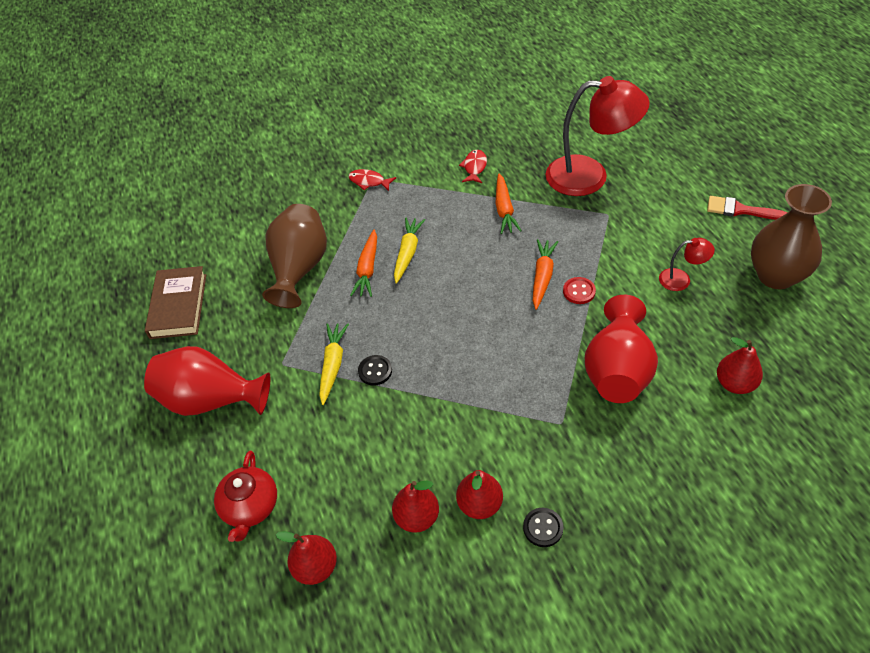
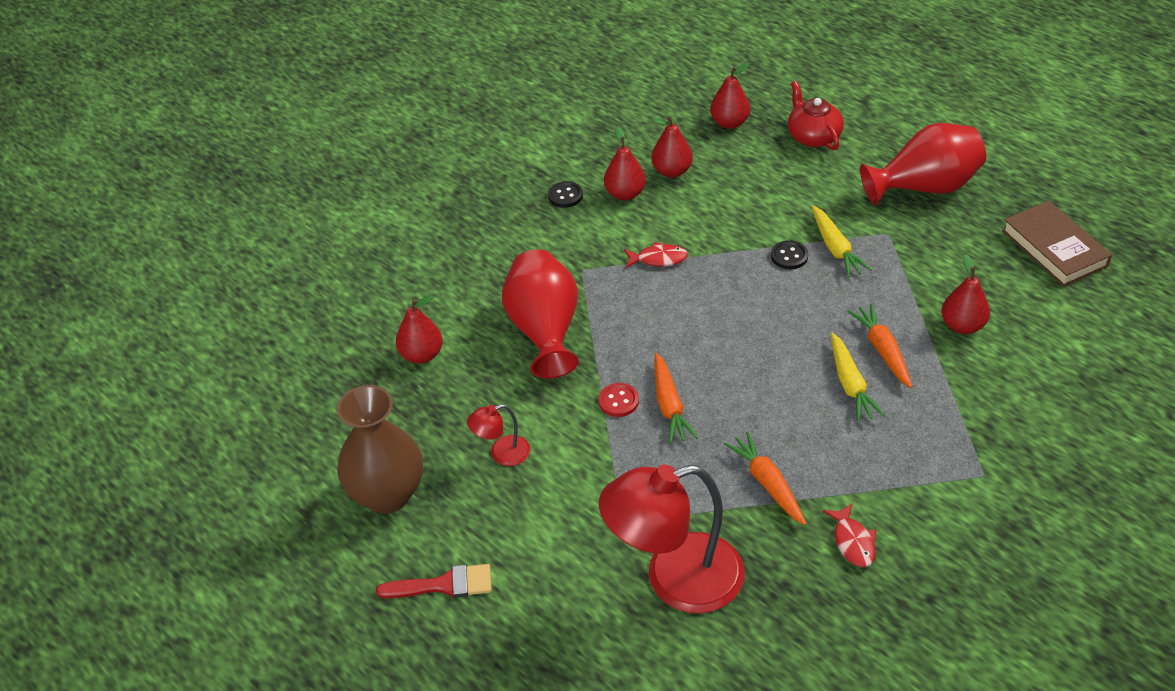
camera: 155 degrees right, 5 degrees down
(299, 269) = (962, 326): brown vase -> red pear
(369, 182) = (985, 468): red fish -> red fish (658, 259)

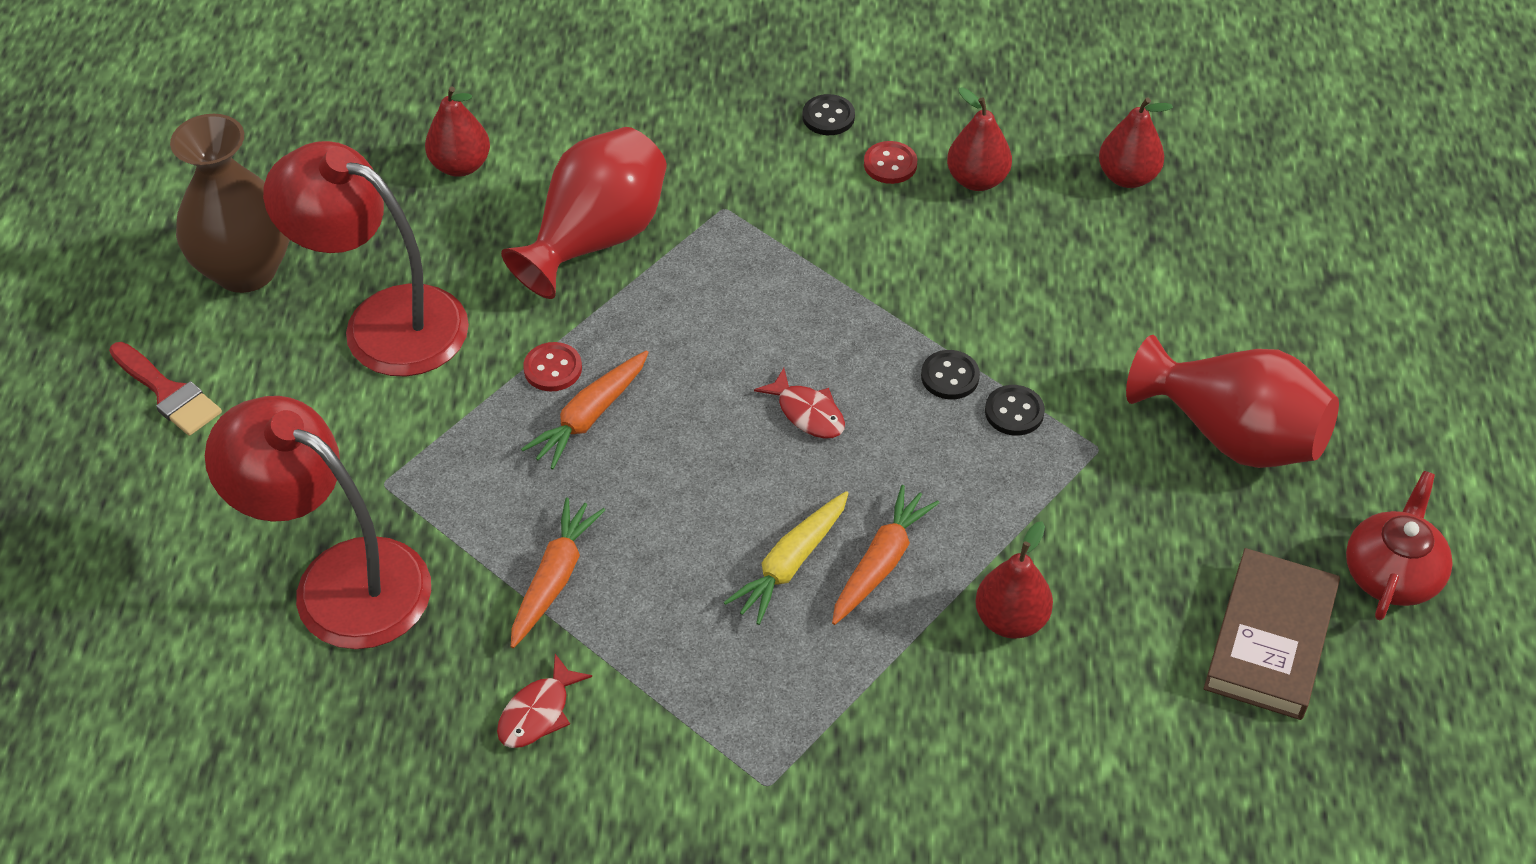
camera: 45 degrees right, 5 degrees up
(502, 454) = (383, 322): red lamp -> red lamp, size x2.24
(625, 194) = (890, 164): red pear -> red button
(658, 259) = (813, 261): red fish -> red fish (807, 413)
(813, 136) = (1198, 269): red teapot -> red teapot (1391, 573)
(835, 248) = (1014, 412): yellow carrot -> black button

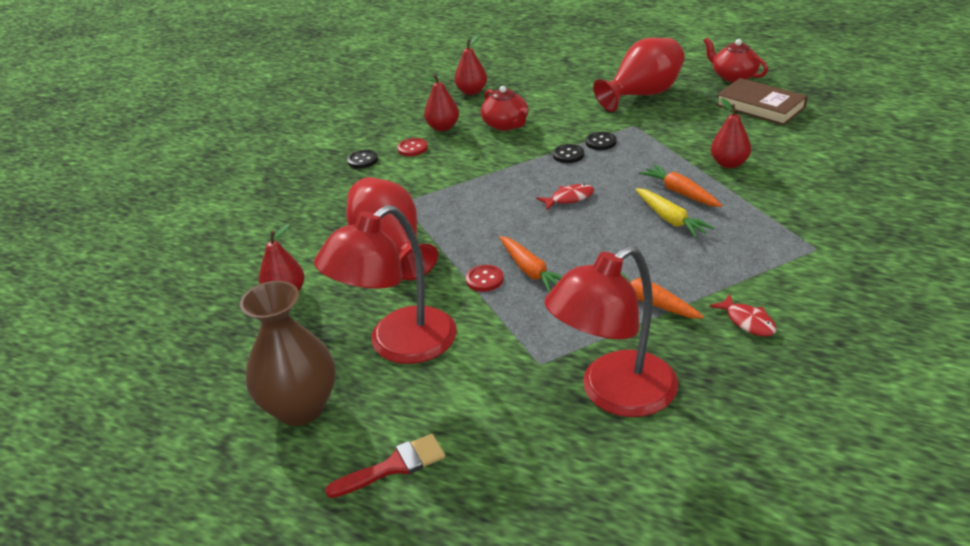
camera: 65 degrees left, 15 degrees down
(1022, 262) = (506, 125): none -> red teapot

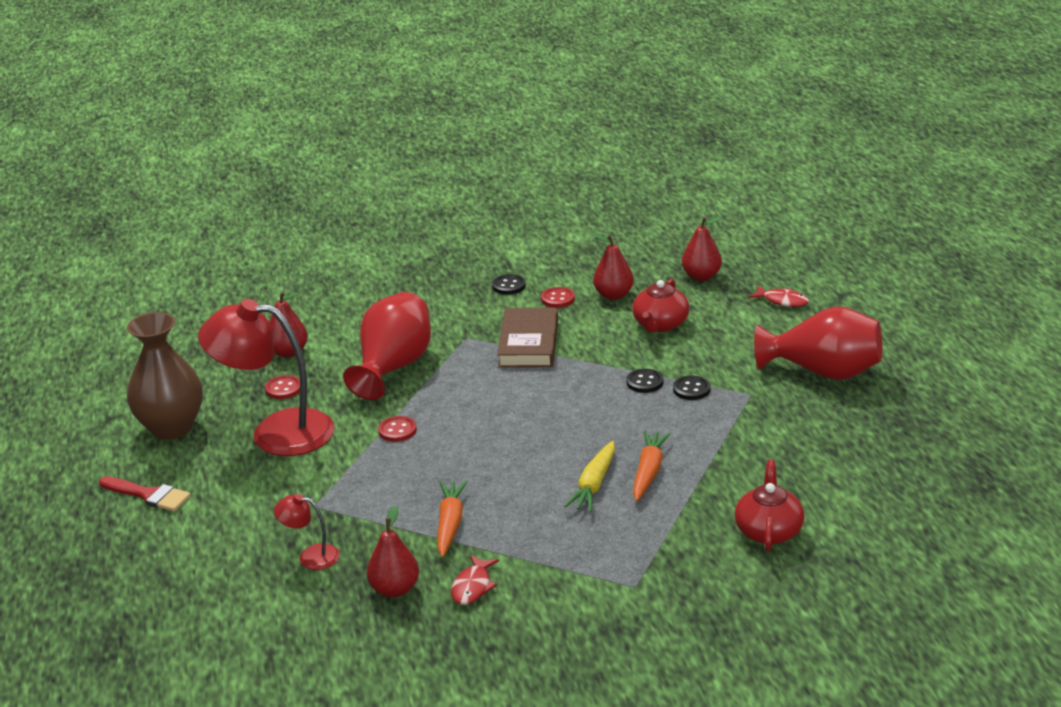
camera: 50 degrees right, 5 degrees down
(337, 316) = (283, 389): none -> red button
(530, 271) = (433, 447): orange carrot -> none
(569, 198) = (567, 416): red fish -> red fish (782, 301)
(614, 394) = (311, 556): red lamp -> red lamp, size x0.45
(729, 164) = (740, 479): red pear -> red pear (395, 589)
(733, 76) = (946, 410): red teapot -> red teapot (768, 531)
(760, 106) = (894, 453): brown book -> brown book (528, 343)

